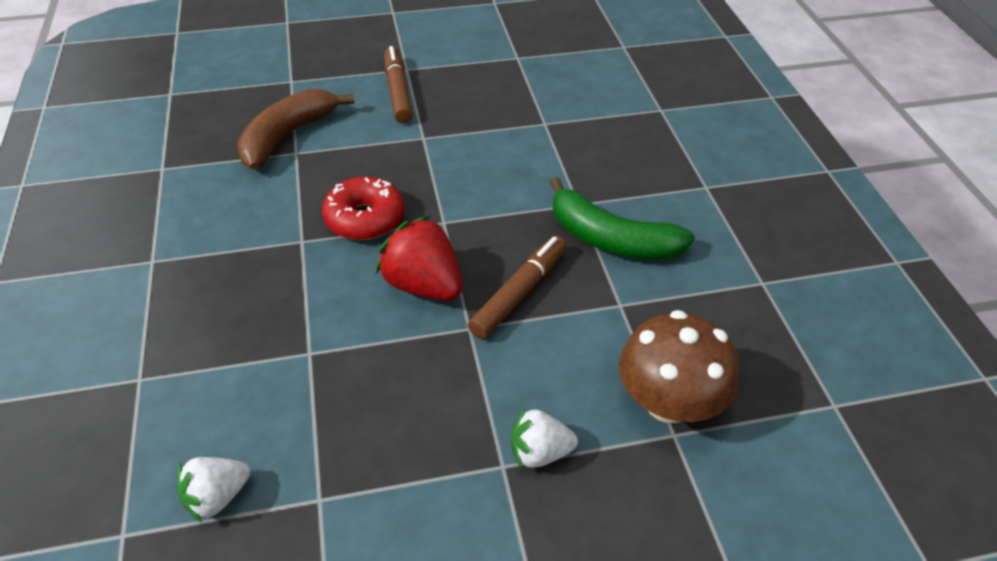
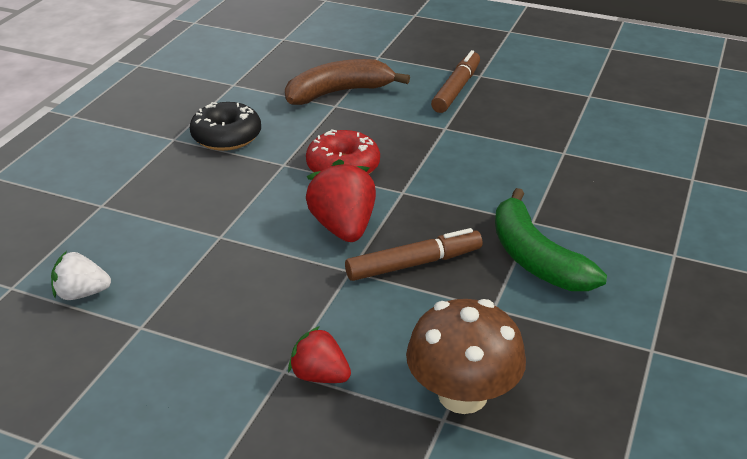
camera: 35 degrees right, 10 degrees down
(211, 234) = (226, 136): none -> black donut
(539, 452) = (320, 376): white strawberry -> red strawberry

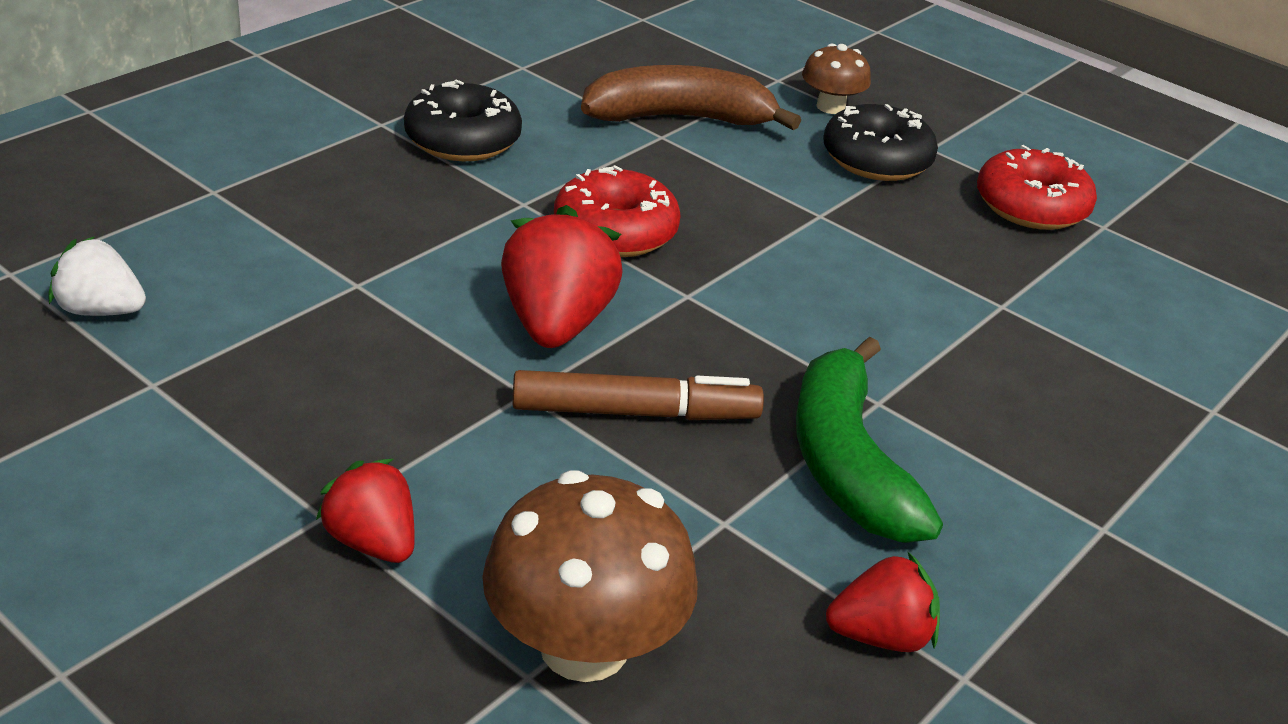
camera: 15 degrees right, 0 degrees up
(415, 65) = (831, 107): none -> brown mushroom
(456, 89) = (876, 160): brown marker -> black donut
(548, 94) = (1031, 206): none -> red donut
(602, 342) = (881, 636): none -> red strawberry

